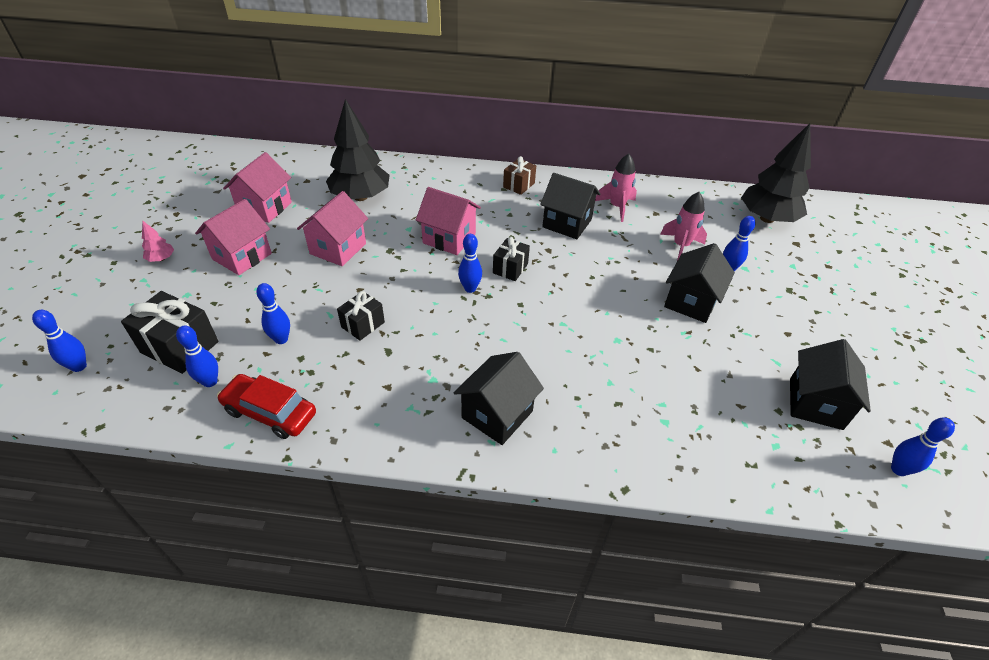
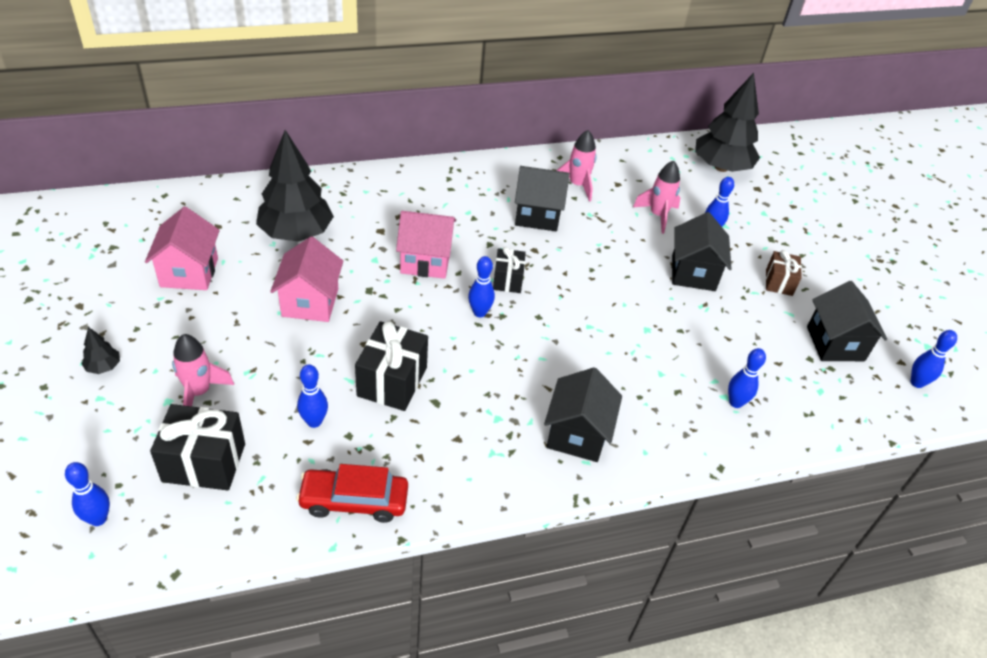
camera: 25 degrees left, 0 degrees up
(161, 259) = (103, 367): pink tree -> black tree
(210, 382) = (266, 489): blue bowling pin -> blue bowling pin (735, 402)
(212, 294) = (199, 392): none -> pink rocket
(242, 256) = (203, 339): pink house -> none
(363, 325) = (392, 381): black gift -> black gift, size x1.64
(519, 185) = (464, 180): brown gift -> brown gift (779, 282)

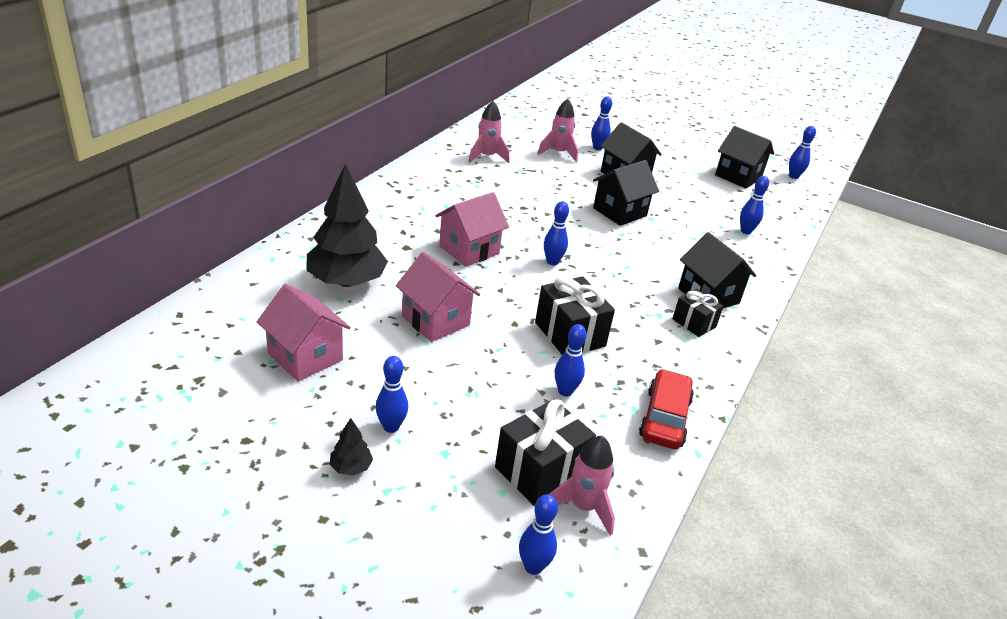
camera: 45 degrees left, 10 degrees down
(164, 358) = (391, 427): none -> blue bowling pin
(199, 392) = (458, 430): pink rocket -> pink rocket (583, 507)
(354, 501) = (665, 418): red car -> red car turned 150 degrees clockwise
(508, 280) = (537, 233): black gift -> black gift (694, 323)
(537, 215) = (492, 186): black house -> black house (619, 212)
(721, 167) = (549, 110): black tree -> none
(779, 282) = (670, 159): brown gift -> none

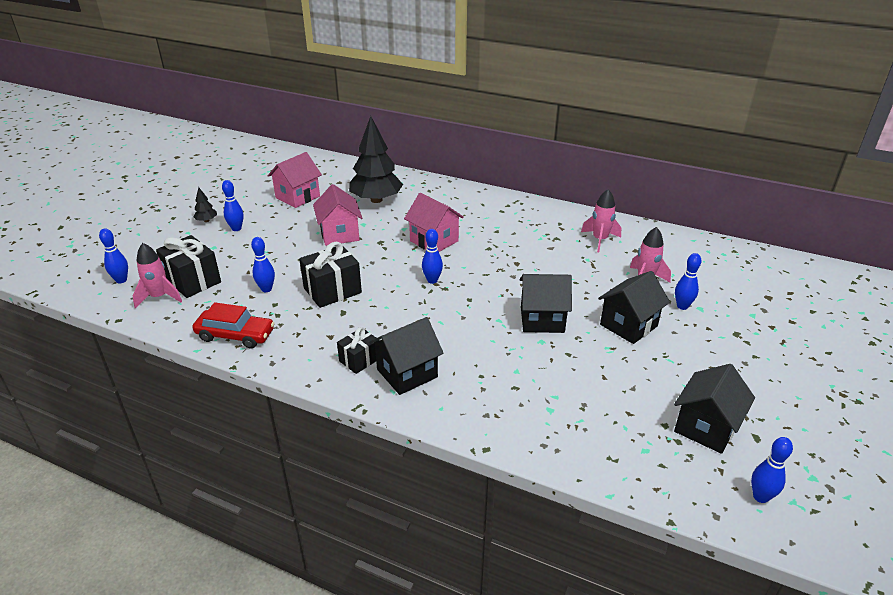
camera: 90 degrees right, 0 degrees up
(435, 320) = (339, 234): pink house -> pink house turned 60 degrees counterclockwise
(619, 212) = (542, 319): black house -> black house turned 45 degrees counterclockwise
(745, 231) = (554, 418): blue bowling pin -> none

